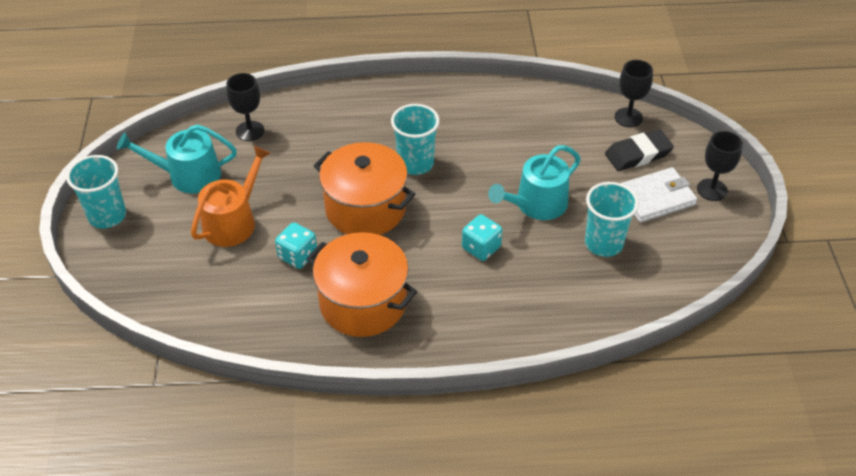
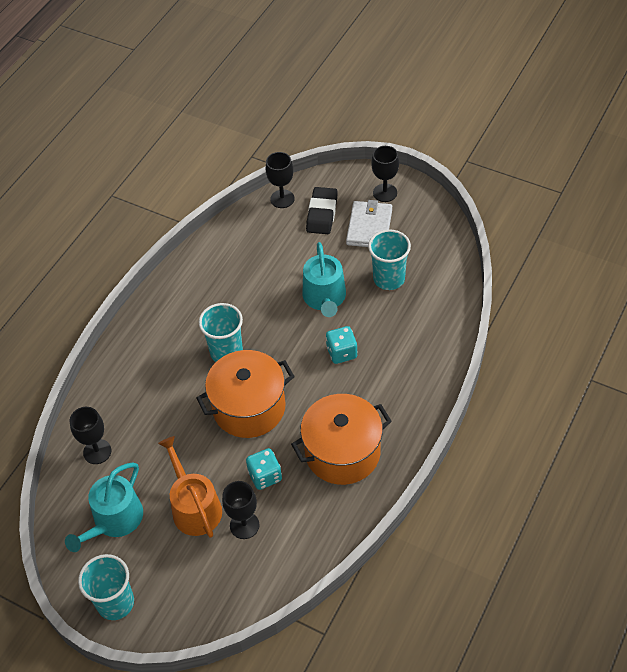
camera: 55 degrees left, 5 degrees up
(235, 266) = (244, 525): none -> black goblet

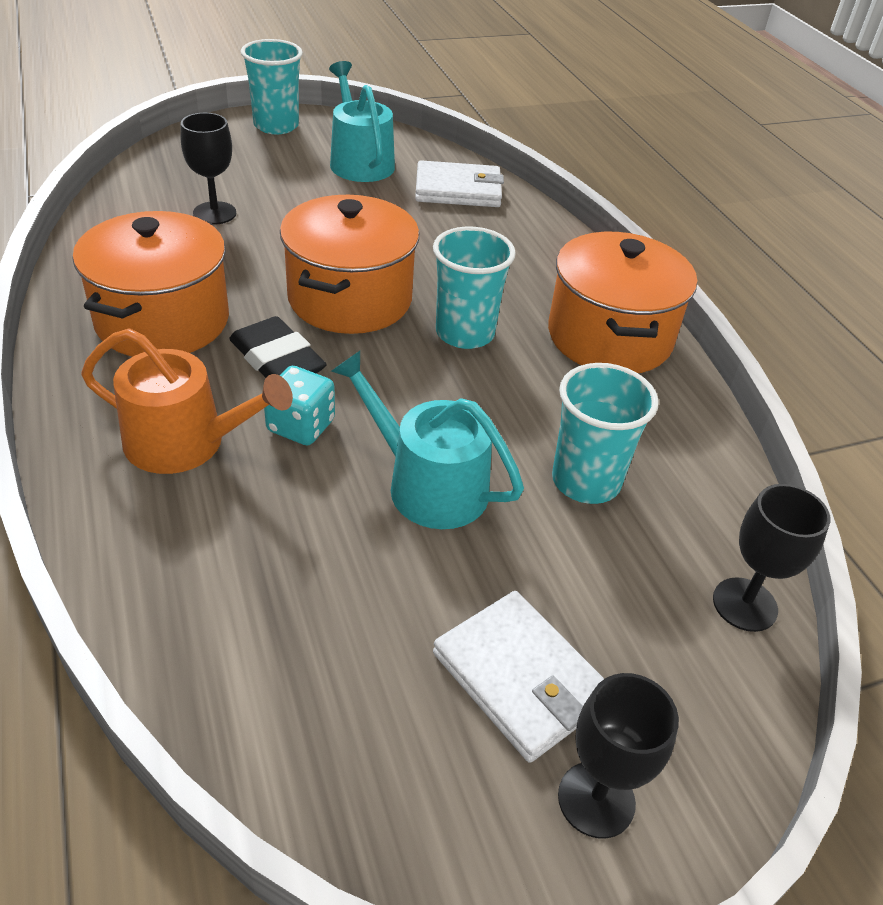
camera: 125 degrees right, 10 degrees down
(97, 451) = (458, 190): black goblet -> white wallet
(172, 308) = (609, 337): none -> orange pot
(194, 507) = (292, 201): orange watering can -> orange watering can (186, 443)
(265, 476) = (242, 255): turquoise dice -> none
(322, 213) = (640, 632): black eraser -> black eraser (277, 360)
(389, 279) = (356, 596): turquoise cup -> turquoise cup (586, 481)

